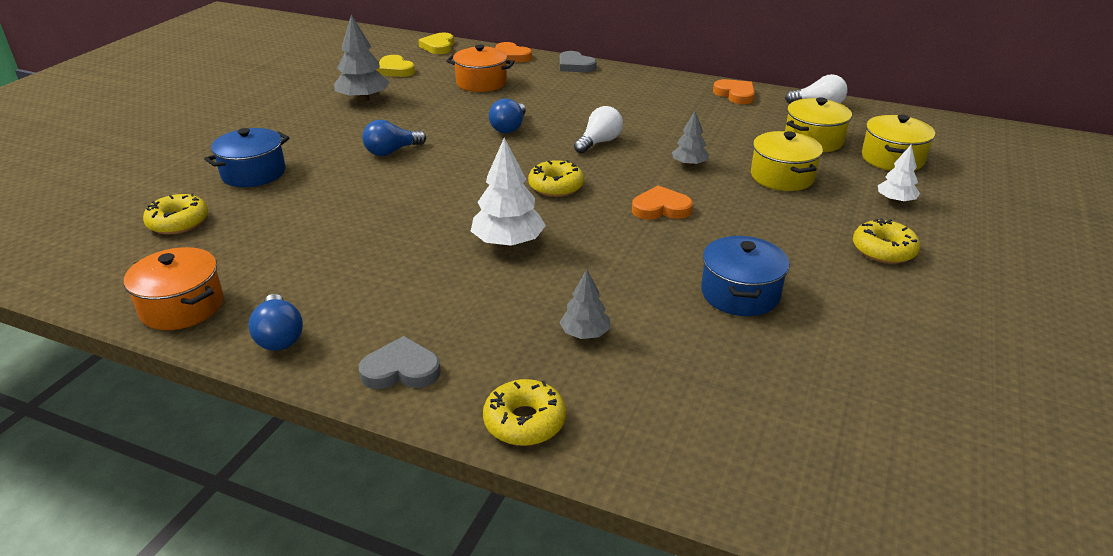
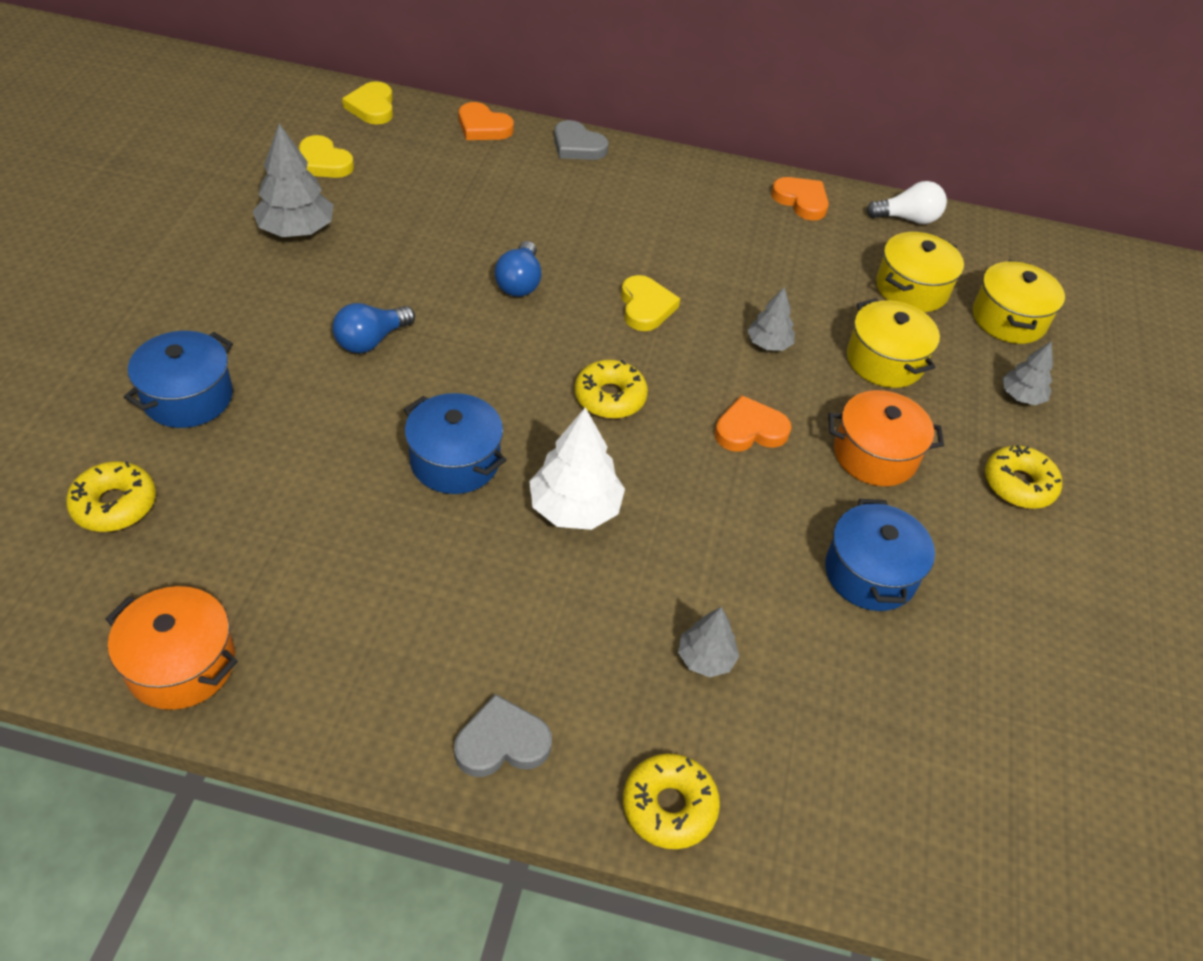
camera: 15 degrees left, 15 degrees up
(279, 336) = (330, 703): blue light bulb -> none
(427, 213) = (455, 461): none -> blue pot
(481, 83) = (456, 188): orange pot -> orange pot (875, 455)
(599, 142) = (646, 307): white light bulb -> yellow heart
(895, 201) = (1021, 396): white tree -> grey tree

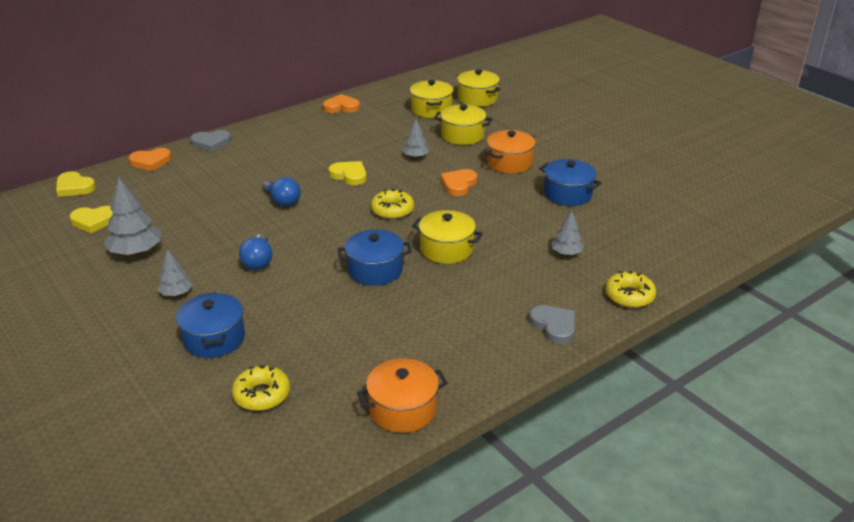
camera: 45 degrees left, 15 degrees down
(502, 742) = (554, 326): grey heart -> grey heart turned 120 degrees clockwise
(574, 508) = (446, 249): white tree -> yellow pot
(907, 219) = (390, 90): white light bulb -> none
(1018, 484) = (563, 141): yellow donut -> none
(1021, 396) = (520, 117): grey tree -> grey tree (176, 293)

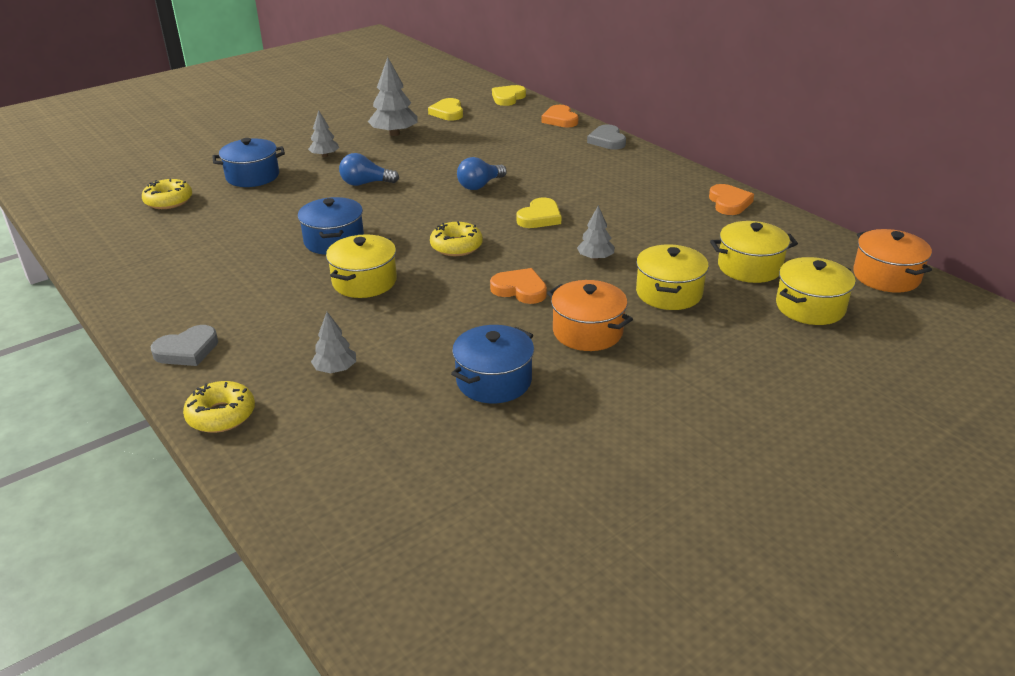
camera: 90 degrees right, 0 degrees up
(403, 409) = (110, 262): orange pot -> orange pot (886, 276)

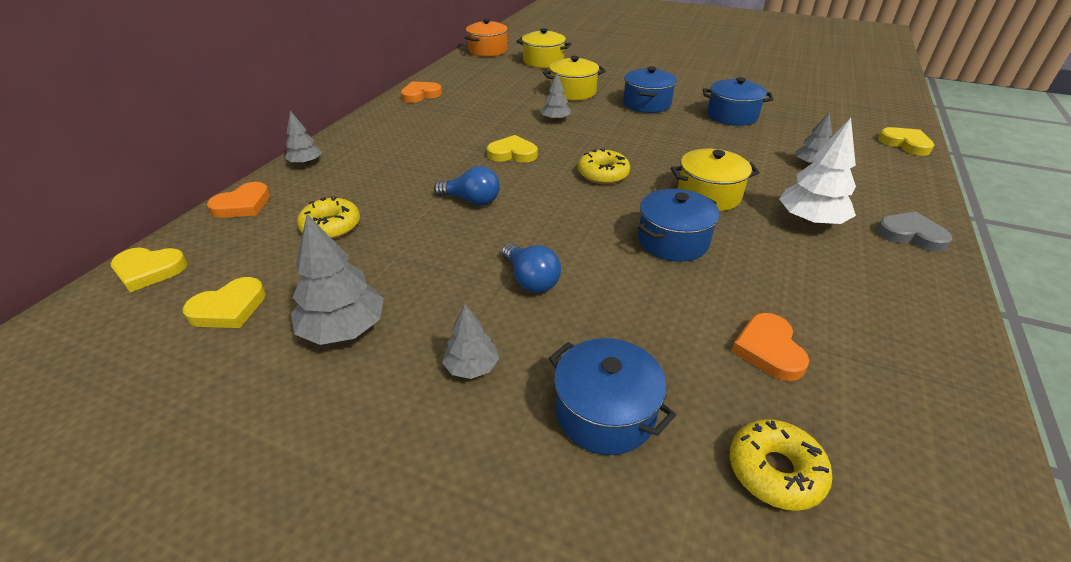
camera: 120 degrees left, 5 degrees up
(221, 415) = (915, 184): yellow donut -> yellow donut (331, 226)
(270, 311) = (810, 221): none -> white tree
(278, 483) = (905, 144): none -> yellow heart
(520, 289) = (630, 133): orange heart -> orange heart (768, 350)
(587, 332) = (647, 104): orange pot -> blue pot
(607, 140) = (306, 163): grey heart -> grey tree
(749, 267) = (514, 78): yellow pot -> none

